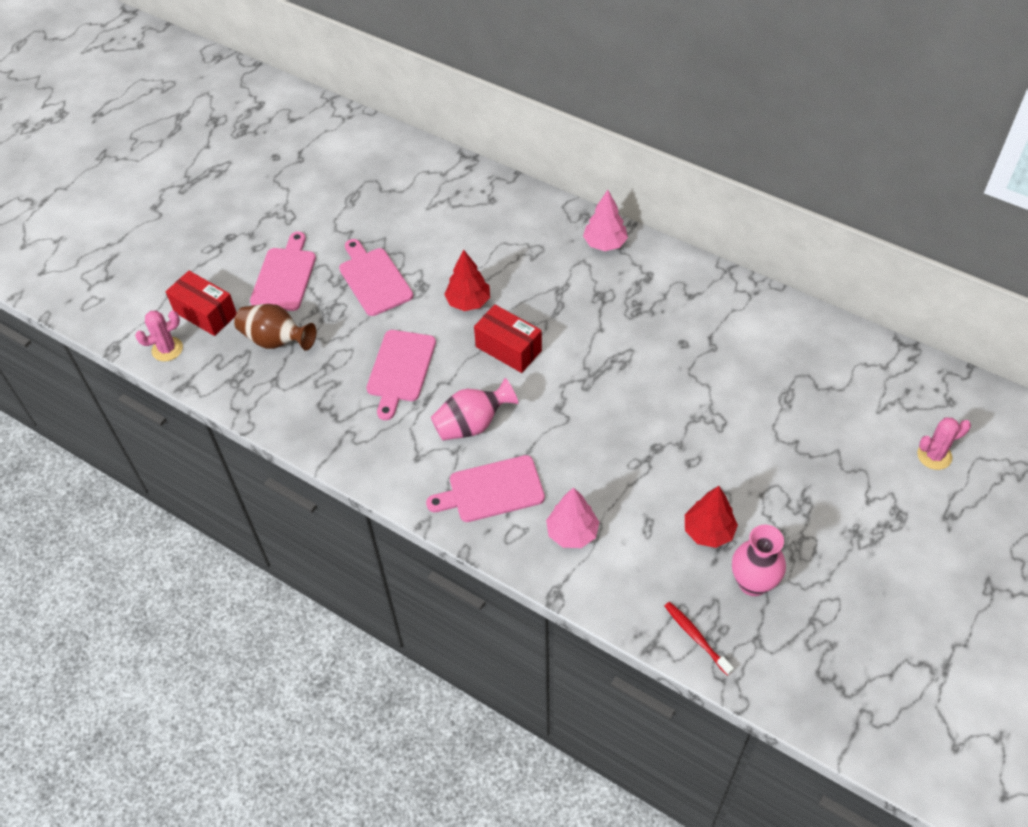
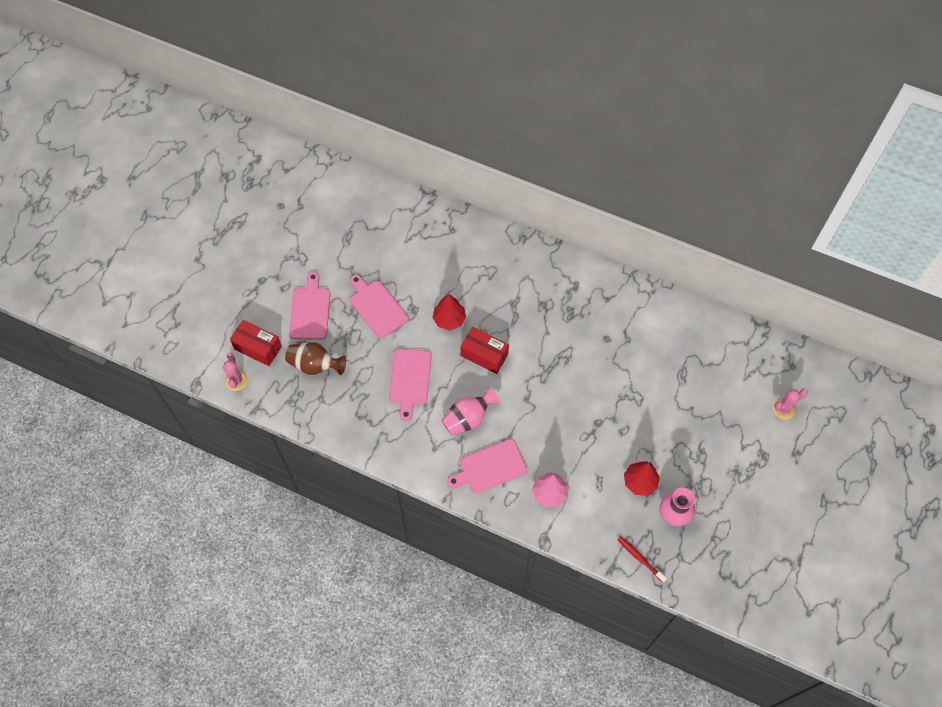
camera: 10 degrees left, 10 degrees up
(167, 349) = (236, 380): pink cactus -> pink cactus turned 60 degrees counterclockwise
(605, 243) = (541, 260): pink tree -> none

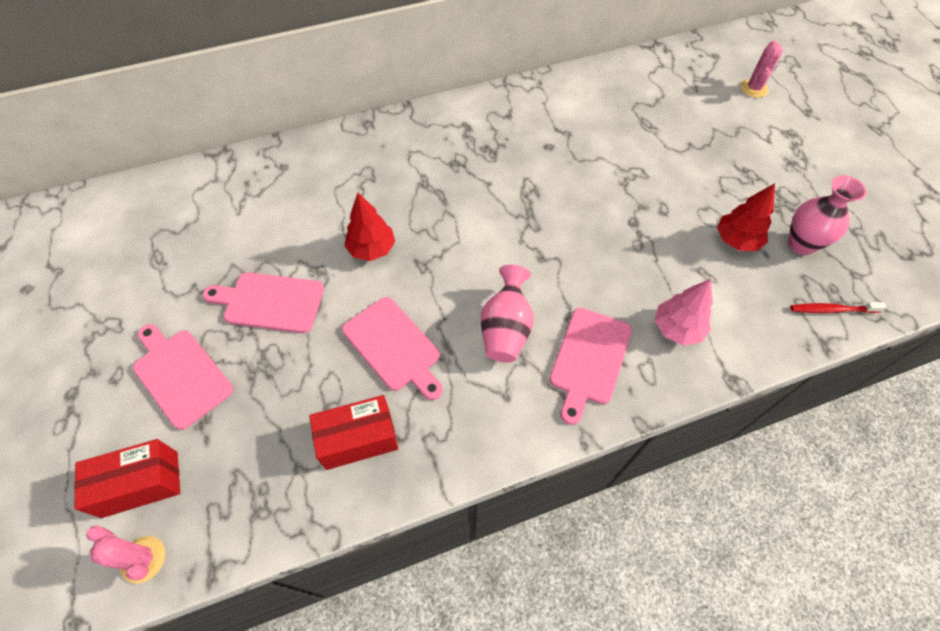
camera: 45 degrees left, 5 degrees down
(315, 365) = (250, 434): brown vase -> none
(484, 355) = (449, 253): red box -> red box (358, 439)

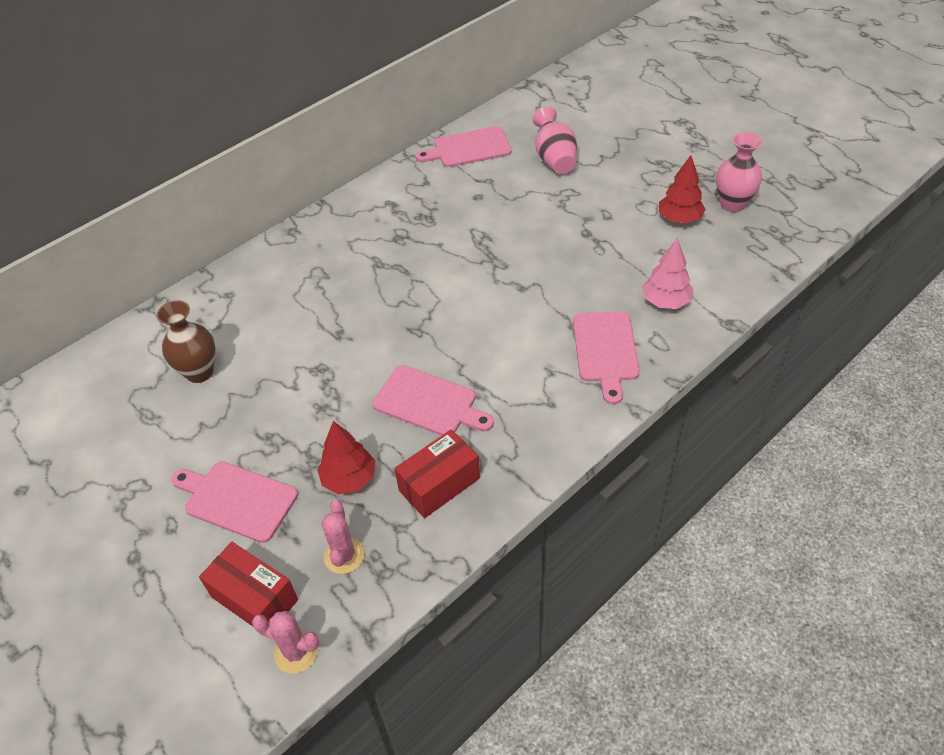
camera: 20 degrees left, 10 degrees down
(140, 484) = (254, 598): red box -> red box turned 75 degrees clockwise
(219, 233) = (199, 372): none -> brown vase
(270, 302) = (288, 410): pink cutting board -> pink cutting board (468, 148)
(372, 249) = (361, 334): red tree -> red tree (349, 479)
(506, 329) = (522, 353): pink vase -> pink vase (554, 159)
(753, 88) = (633, 94): pink cactus -> pink cactus (344, 555)
(832, 310) = (780, 245): red toothbrush -> none

